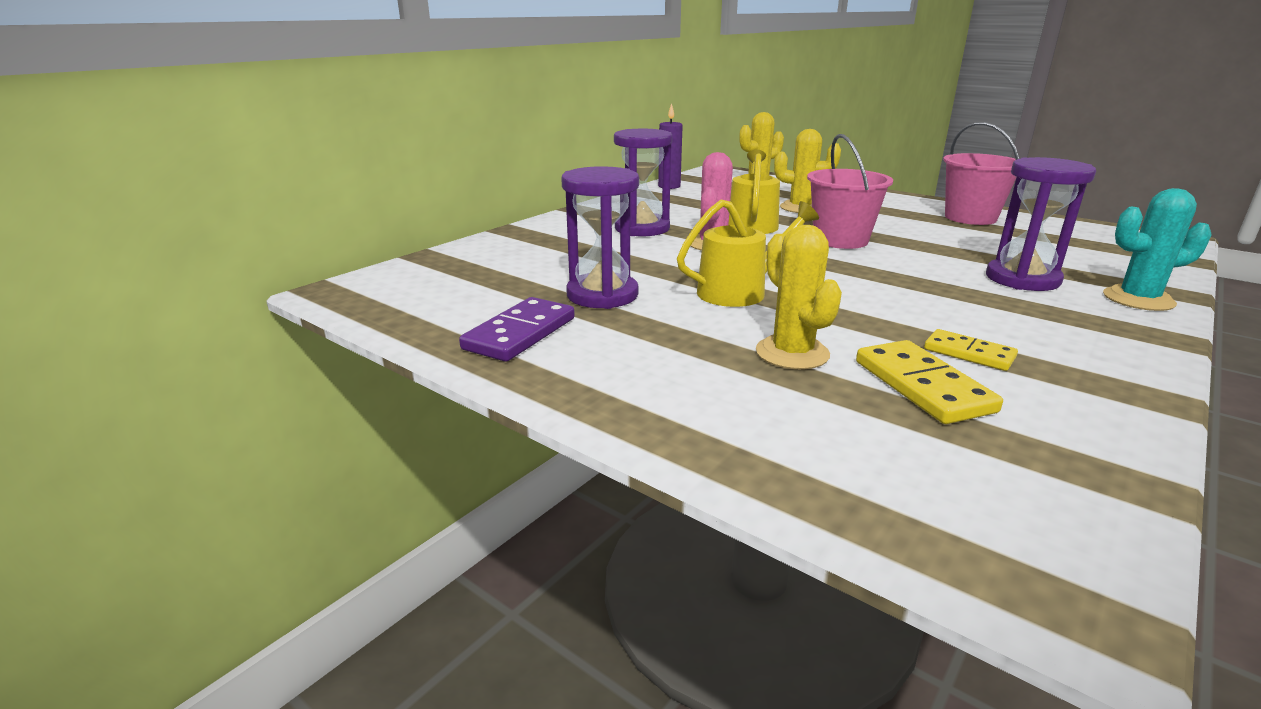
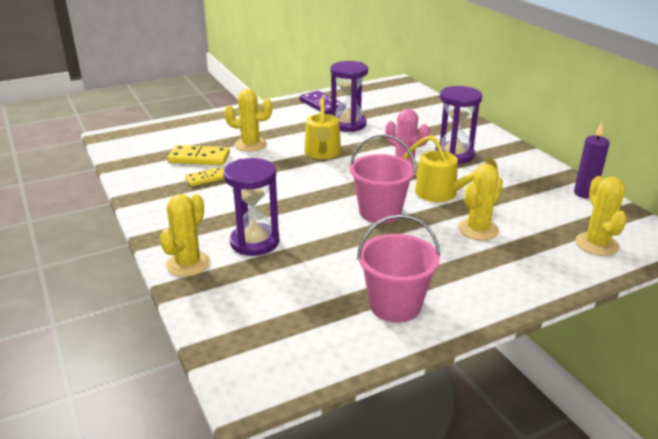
camera: 115 degrees right, 5 degrees up
(1138, 299) = (188, 264): turquoise cactus -> yellow cactus

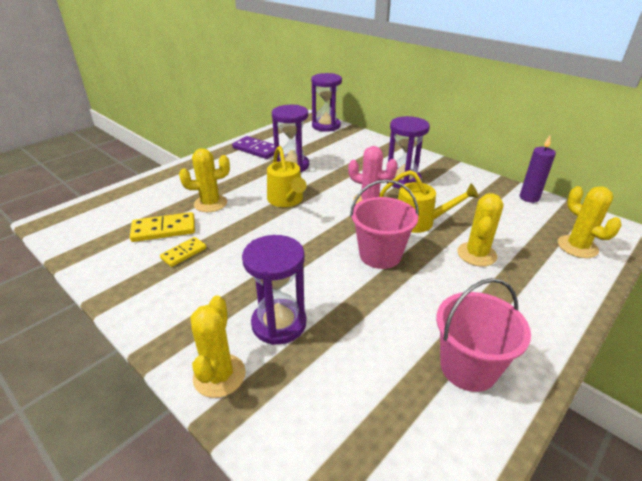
camera: 20 degrees left, 5 degrees up
(410, 92) = (326, 126): none -> purple hourglass

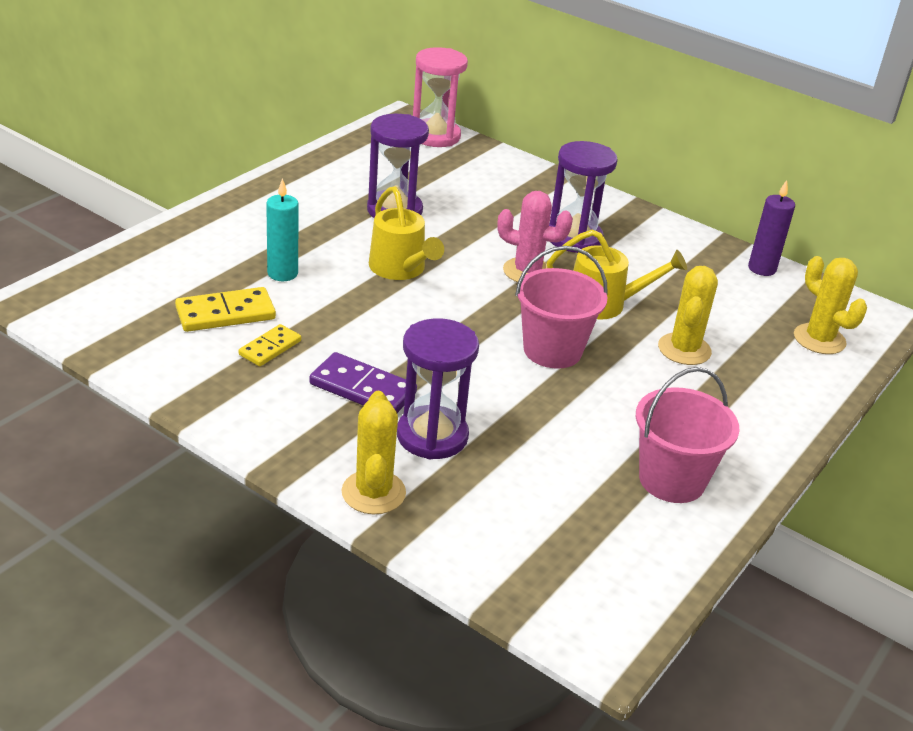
camera: 10 degrees left, 0 degrees up
(210, 203) = (282, 273): yellow cactus -> turquoise candle
(256, 150) = (327, 180): purple domino -> purple domino (362, 389)
(326, 126) = (435, 136): purple hourglass -> pink hourglass

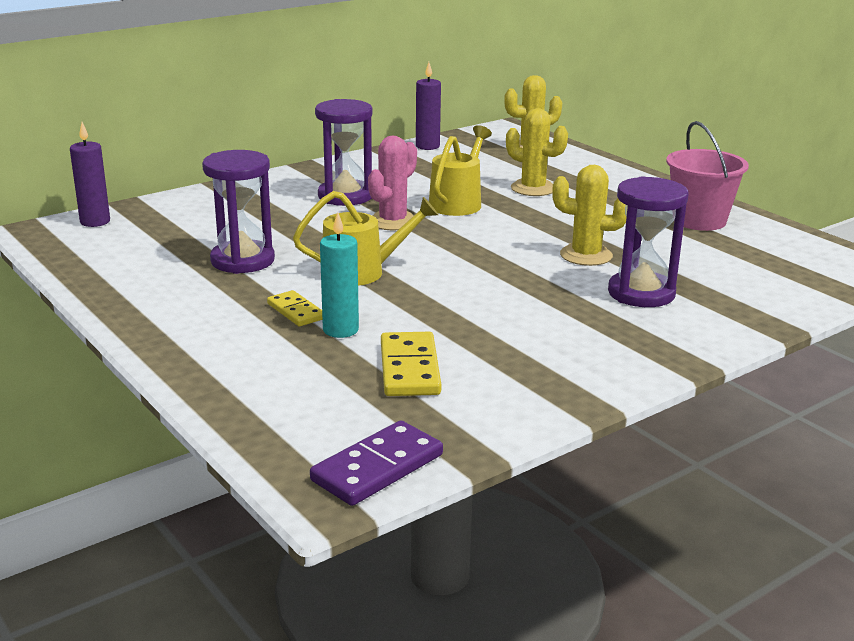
camera: 70 degrees left, 10 degrees down
(270, 348) = (484, 350): yellow domino -> yellow domino (295, 311)
(362, 389) = (566, 313): purple domino -> purple domino (377, 468)
(373, 492) = (721, 327): yellow cactus -> yellow cactus (586, 255)
(435, 136) = (95, 222): pink hourglass -> purple candle
(552, 350) = (522, 231): pink bucket -> none

